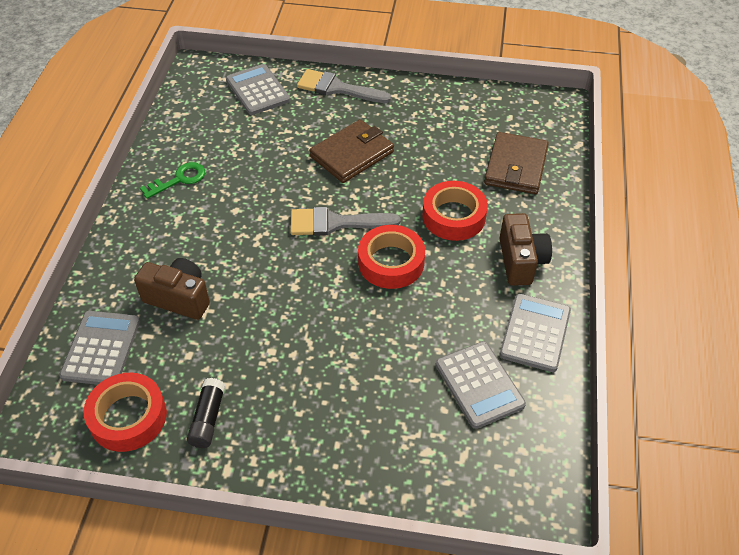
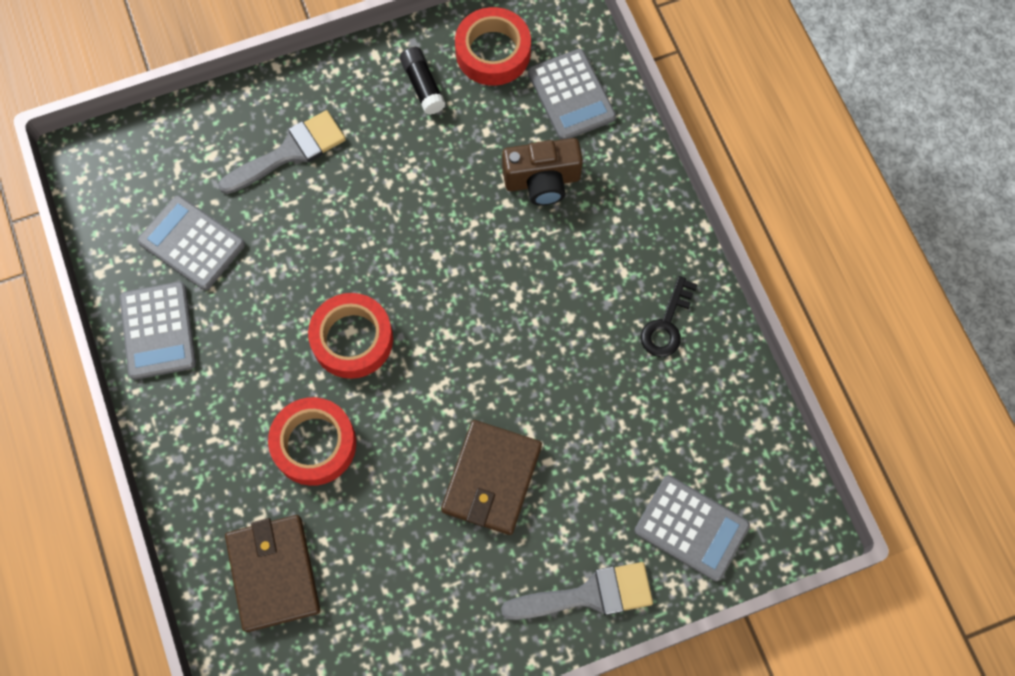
camera: 150 degrees right, 20 degrees up
(179, 179) = (667, 324): green key -> black key
(335, 223) = (445, 360): grey brush -> grey brush (290, 152)
(521, 261) = (208, 418): brown camera -> none

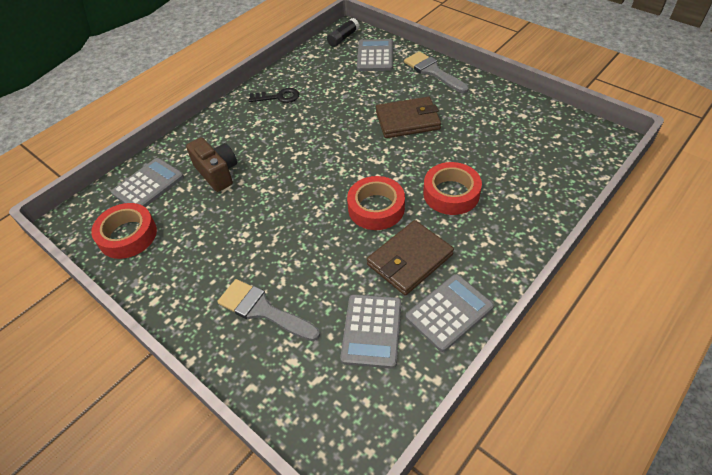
camera: 115 degrees left, 20 degrees down
(273, 573) = (533, 175): brown wallet -> brown wallet (409, 260)
(423, 86) = (171, 260): black glue stick -> black glue stick (343, 38)

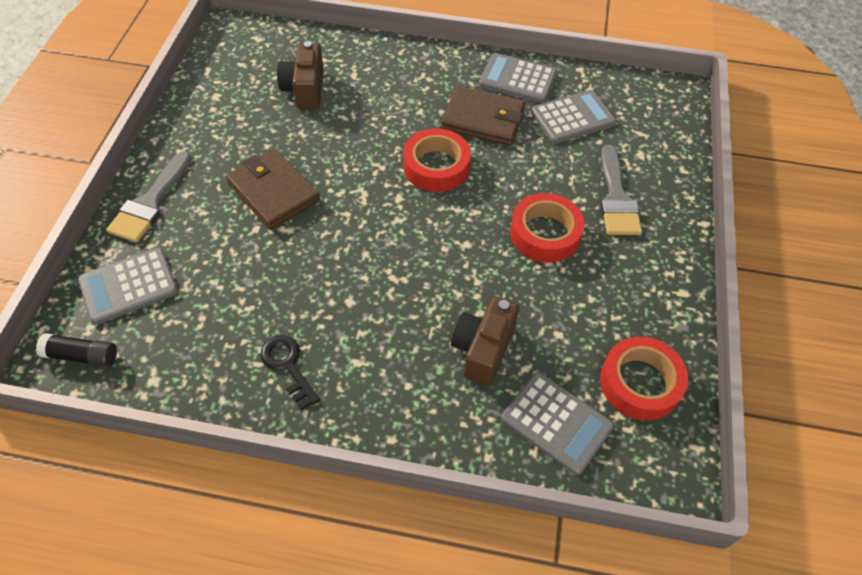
camera: 125 degrees left, 5 degrees up
(148, 185) = (556, 422): grey calculator -> grey calculator turned 150 degrees counterclockwise
(451, 193) = (378, 117): red tape -> red tape (545, 233)
(507, 161) = (305, 90): none -> brown camera

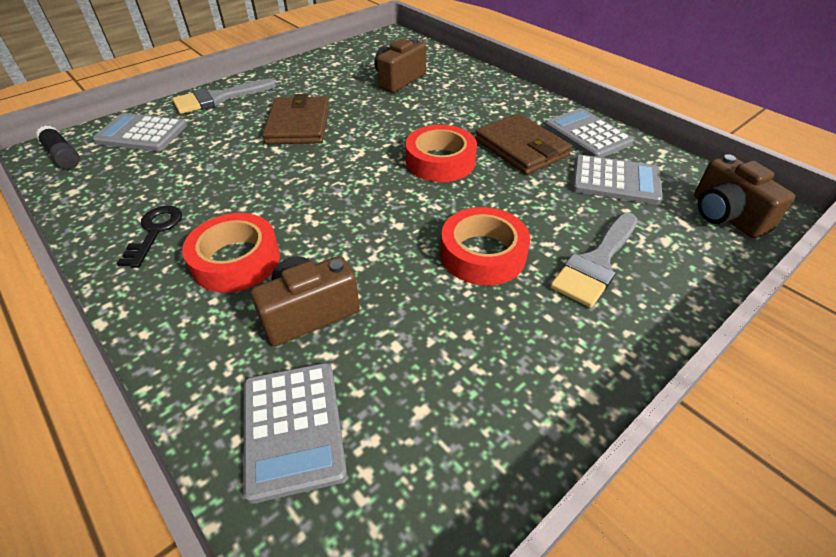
camera: 40 degrees right, 10 degrees down
(640, 383) = (430, 456): red tape -> red tape (236, 260)
(658, 113) = (725, 216): none -> brown camera

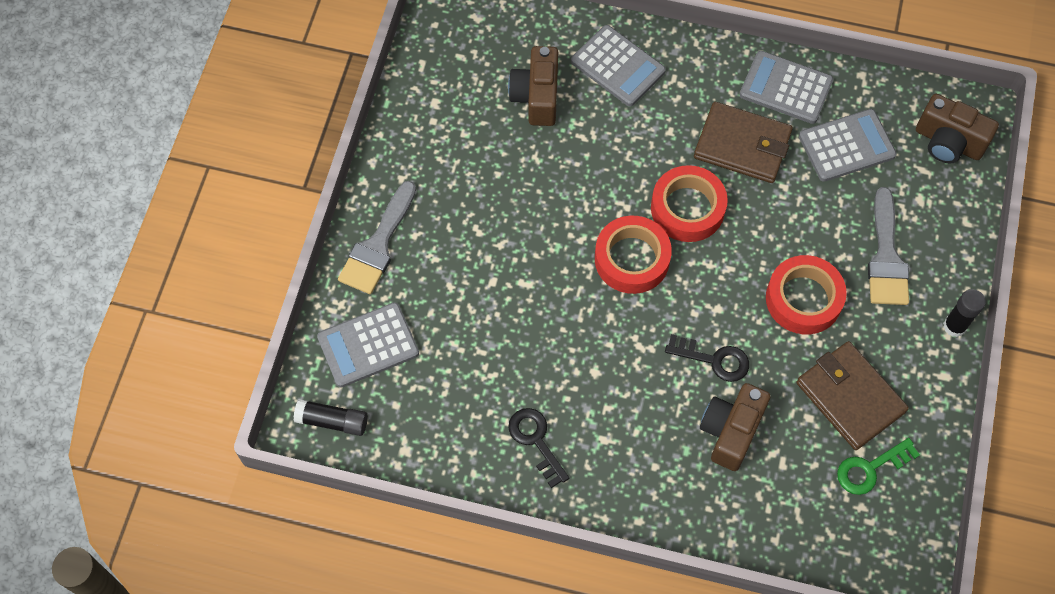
camera: 35 degrees left, 20 degrees up
(236, 260) = (632, 424): red tape -> red tape (632, 259)
(293, 428) = (799, 511): grey calculator -> grey calculator (618, 66)
(298, 125) = (509, 236): brown wallet -> brown wallet (850, 397)
(356, 254) = (714, 359): none -> black key
(416, 437) = (870, 469): none -> green key
(636, 354) = (954, 326): none -> black glue stick

